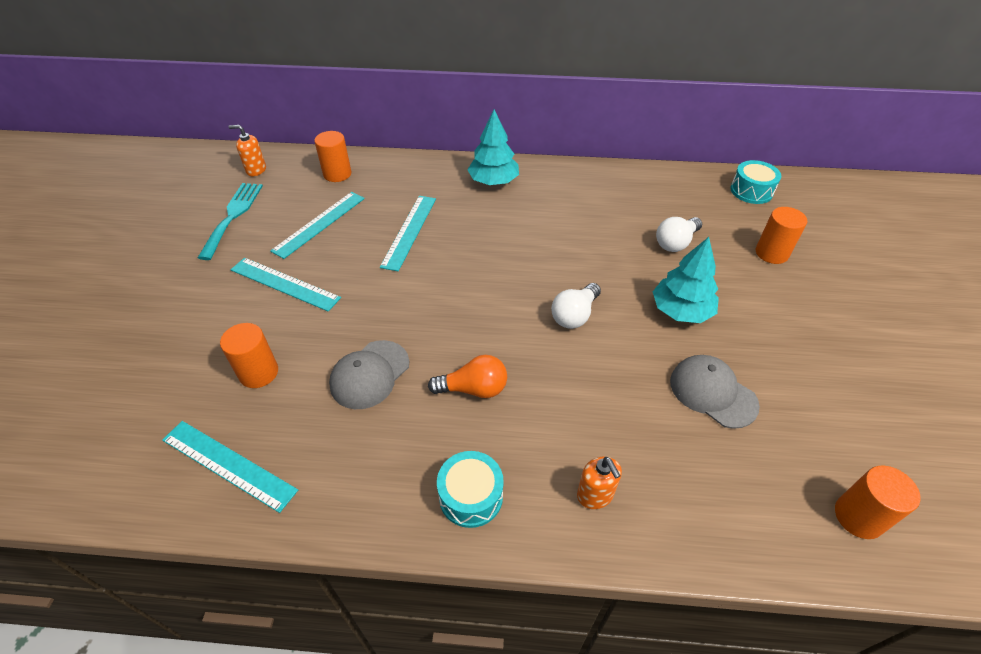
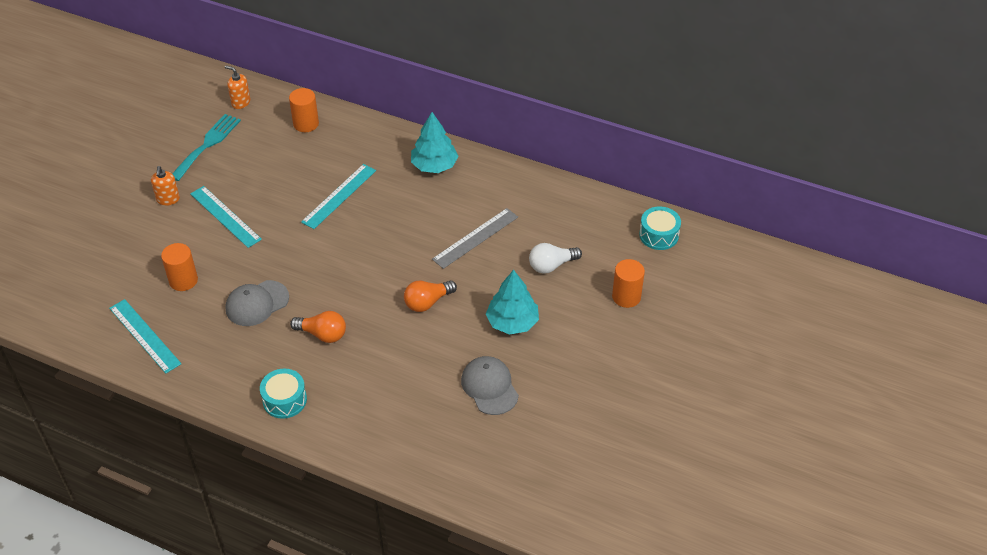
camera: 20 degrees right, 0 degrees up
(319, 224) = (271, 170): turquoise ruler -> none
(574, 315) = (427, 302): white light bulb -> orange light bulb
(580, 236) = (475, 238): none -> grey ruler
(595, 495) = (363, 424): orange soap dispenser -> orange soap dispenser (168, 199)
(858, 517) = (525, 489): orange cylinder -> none

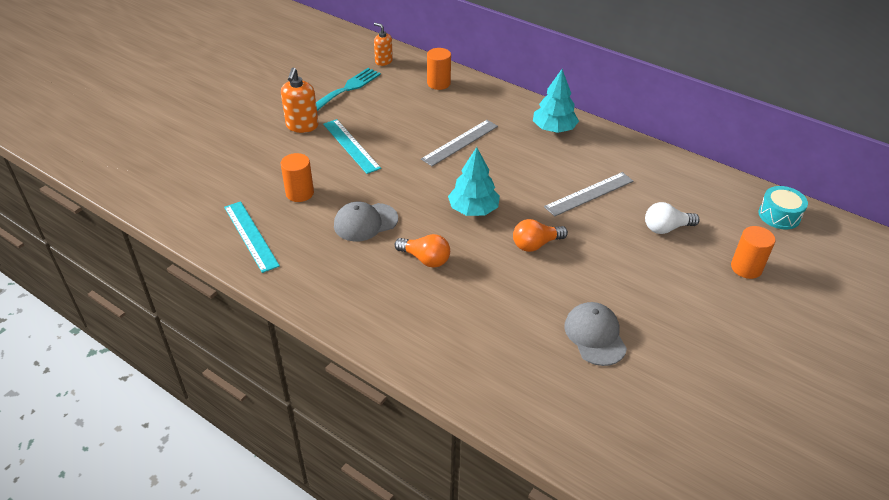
camera: 10 degrees right, 5 degrees down
(168, 199) = (302, 126): orange soap dispenser -> orange soap dispenser, size x1.51
(284, 400) = (376, 316): turquoise drum -> none
(339, 196) = (460, 142): turquoise ruler -> grey ruler
(512, 322) = (623, 275): turquoise tree -> turquoise tree (473, 209)

